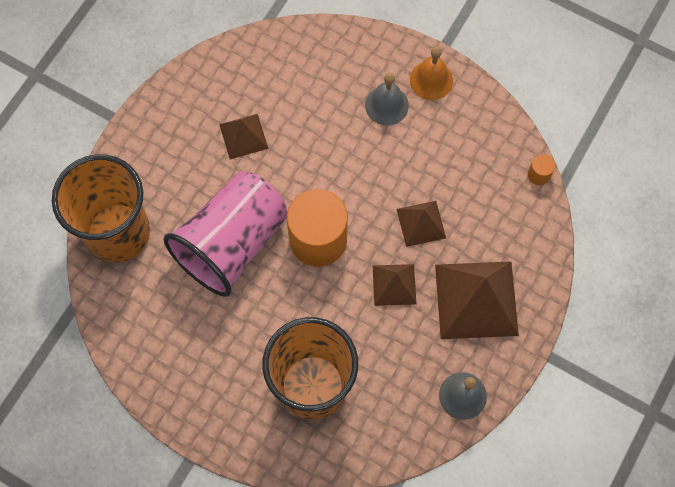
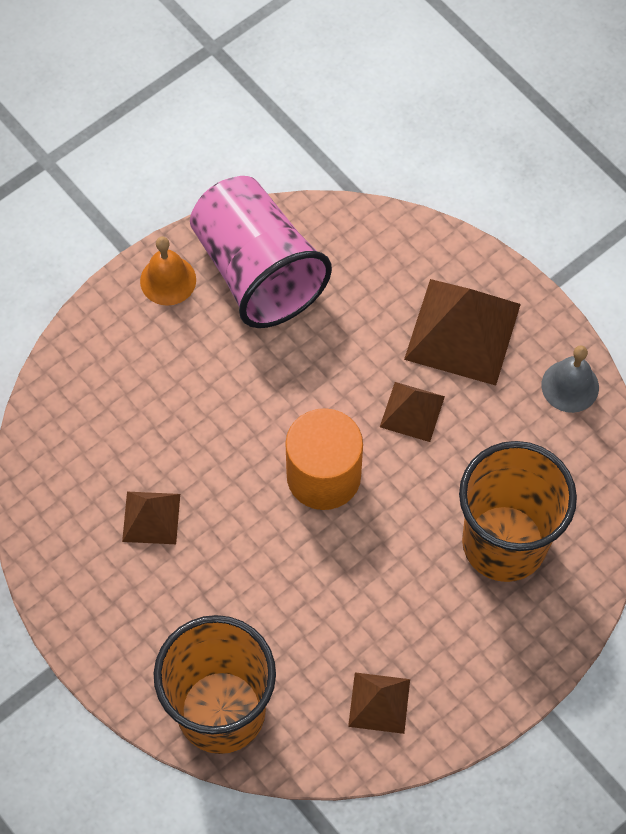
camera: 70 degrees left, 5 degrees down
(232, 243) = (290, 576): pink cup -> pink cup (257, 270)
(386, 105) = (180, 340): grey bell -> none
(421, 223) = (347, 356): brown pyramid -> brown pyramid (379, 702)
(539, 175) = (336, 212): orange cylinder -> none

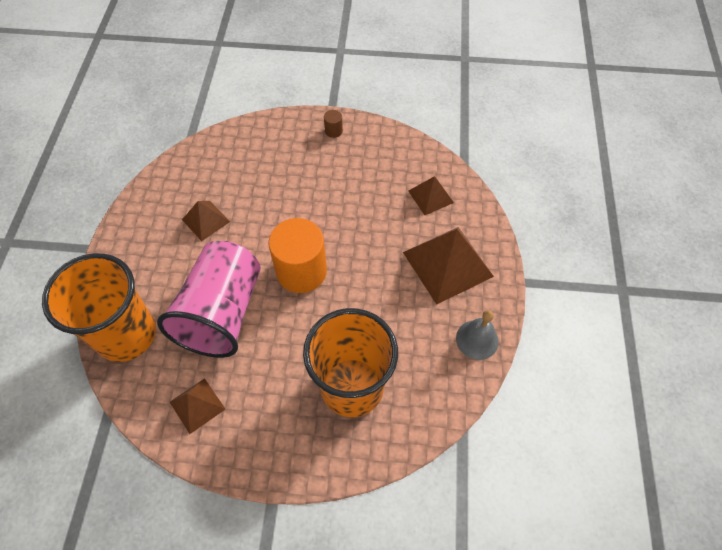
camera: 45 degrees right, 5 degrees down
(168, 280) = (333, 131): orange bell -> brown cylinder
(257, 270) = (378, 158): pink cup -> pink cup (222, 312)
(412, 411) = (378, 279): brown pyramid -> brown pyramid (430, 196)

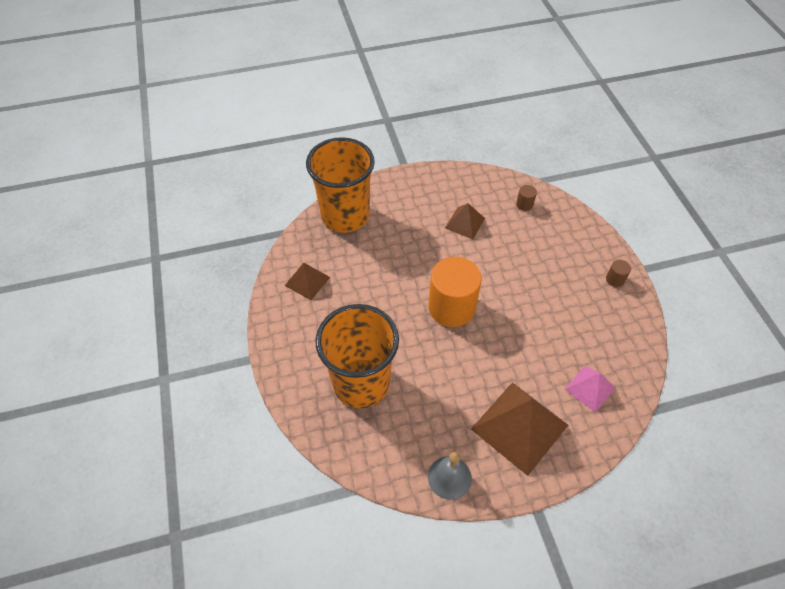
camera: 70 degrees right, 5 degrees down
(213, 161) = (524, 204): none -> brown cylinder
(222, 312) = (388, 266): pink cup -> none
(430, 196) = (590, 388): brown pyramid -> pink pyramid

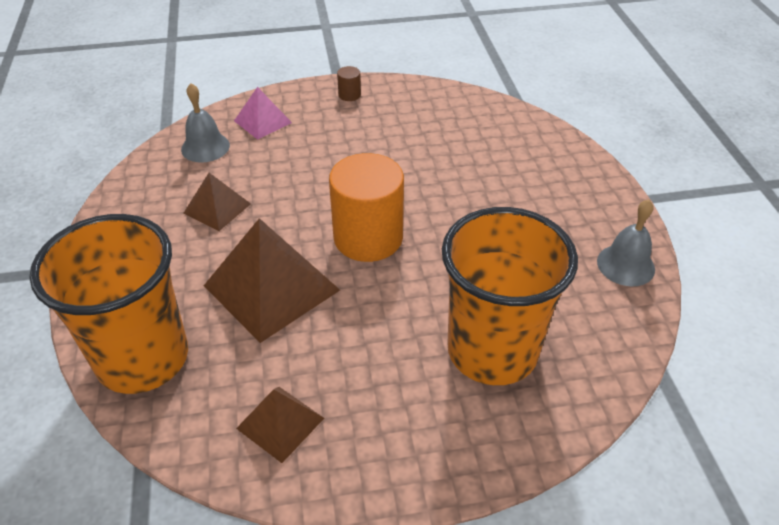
camera: 85 degrees left, 10 degrees down
(519, 426) = (549, 196): brown pyramid -> brown pyramid (271, 287)
(524, 204) = (205, 147): brown cylinder -> grey bell
(590, 388) = (496, 136): pink pyramid -> pink pyramid (262, 121)

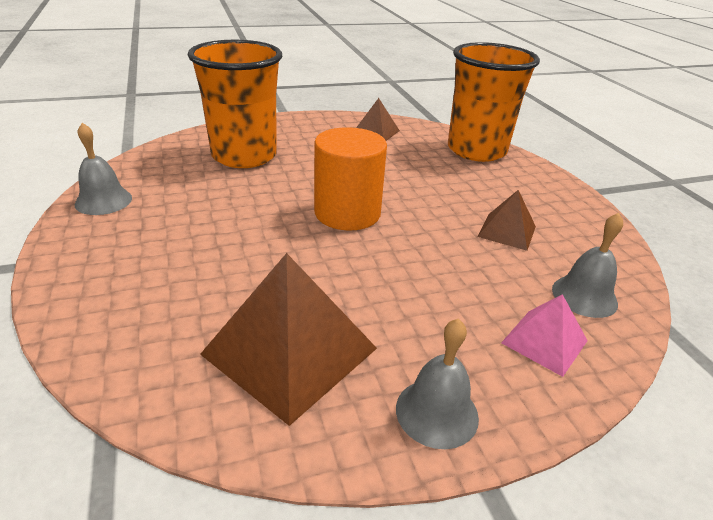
camera: 170 degrees right, 10 degrees down
(271, 287) = (416, 181): brown pyramid -> brown pyramid (290, 351)
(349, 95) = (437, 412): brown cylinder -> grey bell

